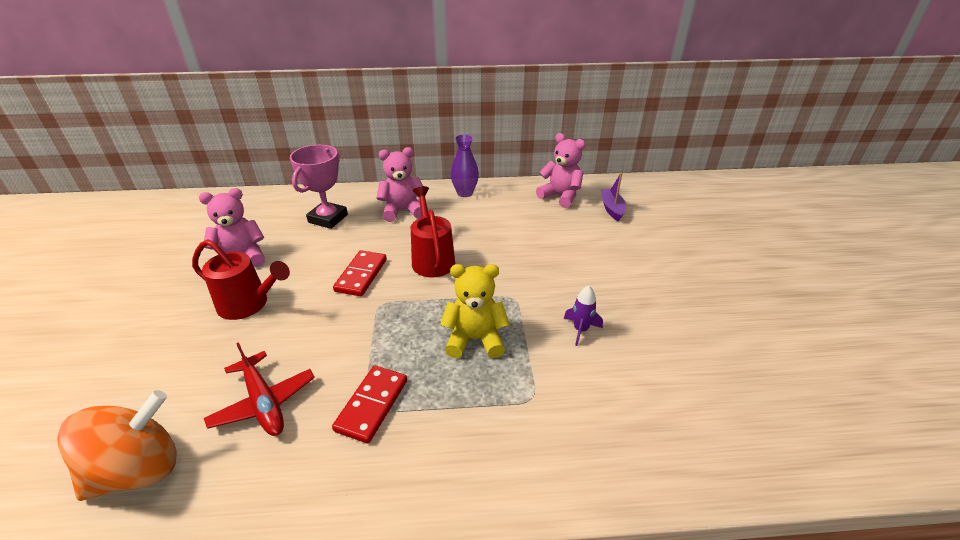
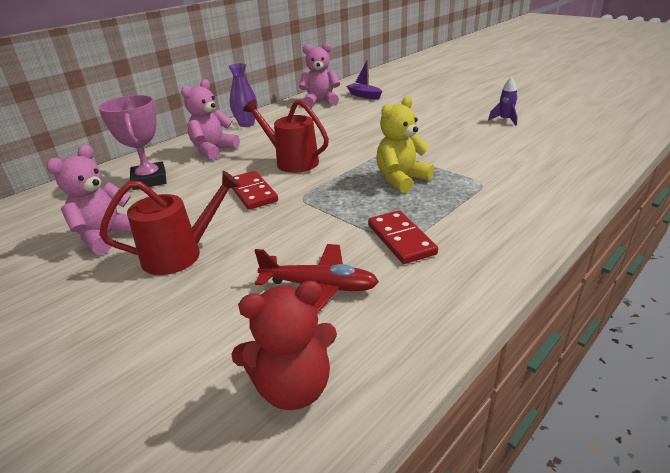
camera: 40 degrees left, 5 degrees down
(138, 470) = (293, 387): orange spinning top -> red teddy bear
(580, 330) = (450, 147): purple rocket -> purple rocket (505, 120)

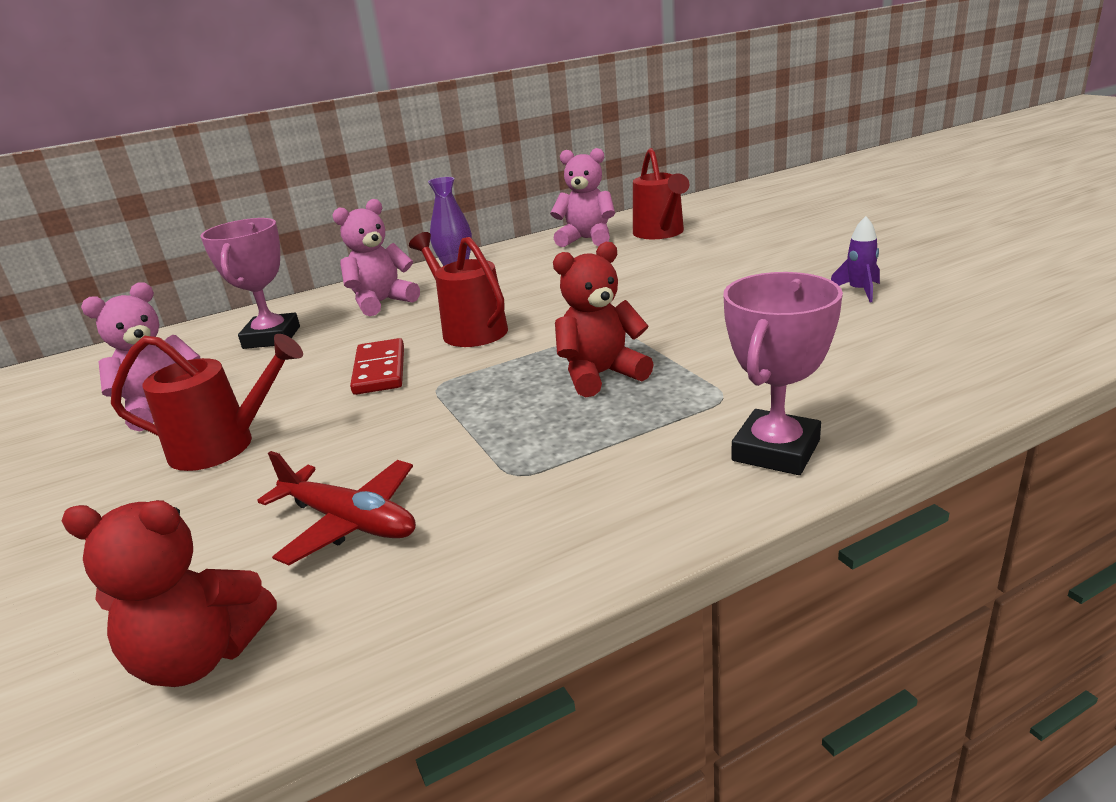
camera: 20 degrees right, 5 degrees down
(364, 95) = (661, 233): purple boat -> red watering can
(401, 179) = (601, 375): yellow teddy bear -> red teddy bear
(401, 239) = (519, 470): red domino -> none
(535, 208) = (776, 451): none -> pink trophy

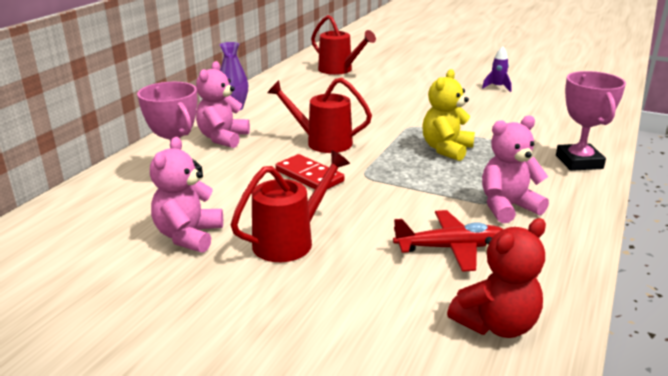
camera: 40 degrees left, 0 degrees up
(587, 239) = (297, 79): pink teddy bear -> pink teddy bear (507, 207)
(601, 375) = (446, 149): red teddy bear -> yellow teddy bear

